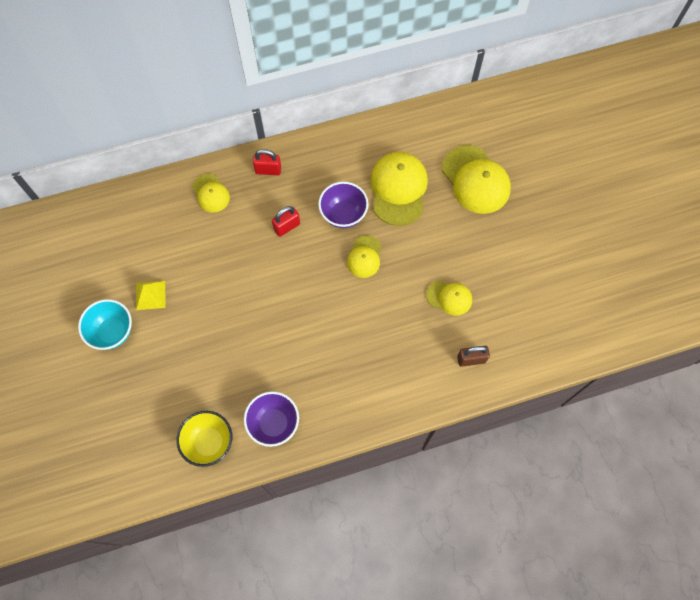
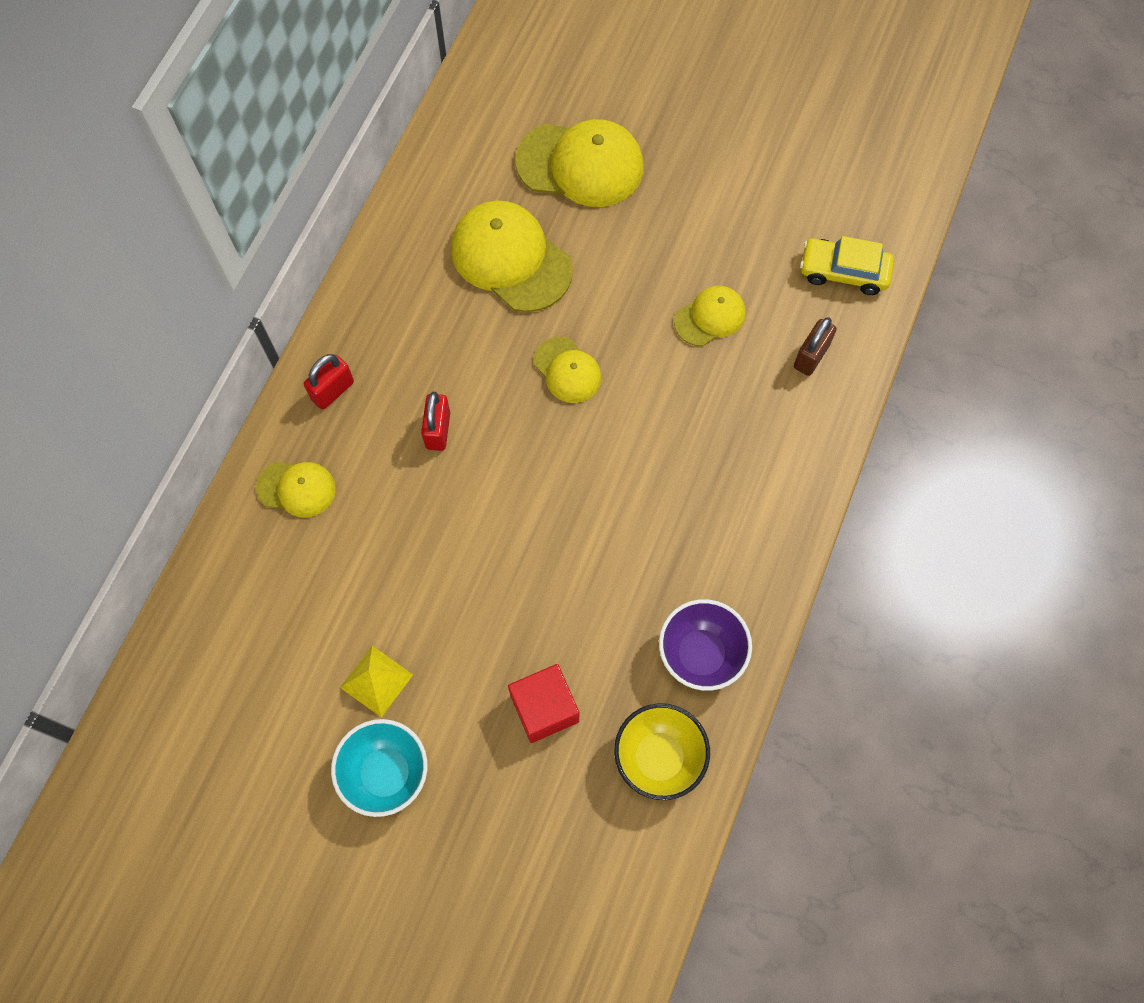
camera: 50 degrees left, 0 degrees up
(193, 374) = (544, 708): none -> red cube
(343, 215) = (485, 349): purple bowl -> none
(532, 340) = (843, 272): none -> yellow car

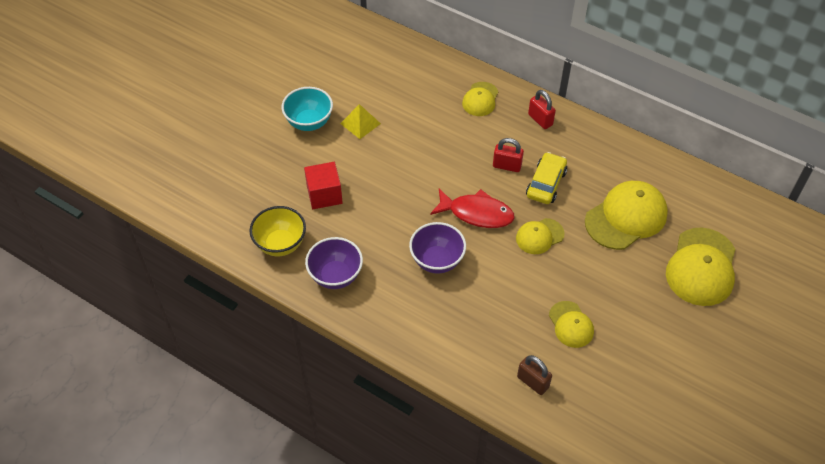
camera: 100 degrees right, 15 degrees down
(540, 463) = (476, 213): none -> red fish
(641, 508) = (437, 261): none -> purple bowl
(843, 272) = (601, 420): yellow car -> yellow car (546, 184)

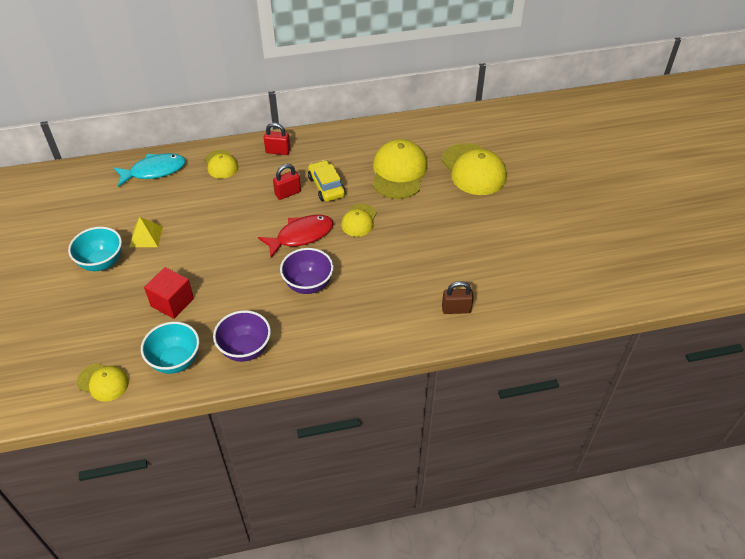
camera: 45 degrees left, 5 degrees down
(280, 244) = (175, 361): yellow bowl -> turquoise bowl
(422, 68) = (154, 171): none -> turquoise fish
(571, 324) = (439, 257): yellow cap -> yellow cap (103, 382)

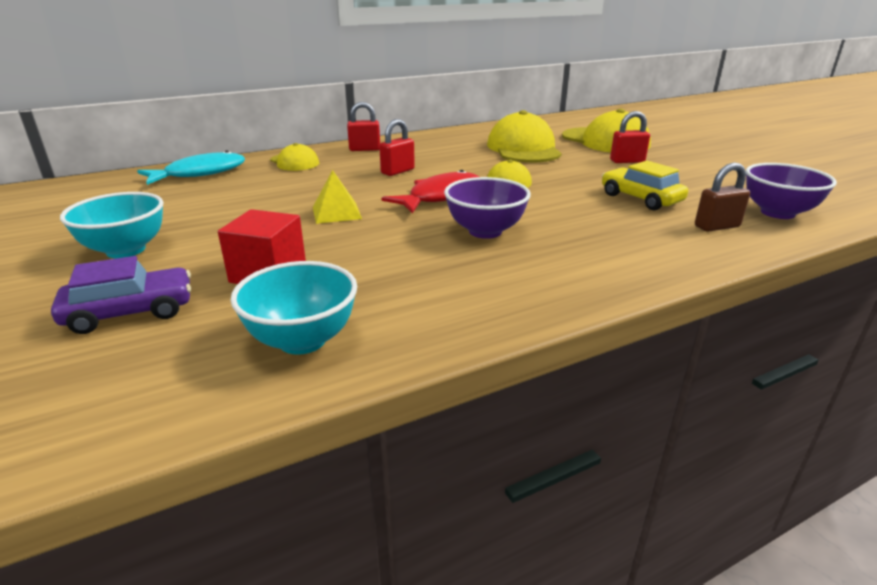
camera: 15 degrees left, 20 degrees down
(101, 321) = (130, 312): none -> purple car
(103, 382) = (143, 397): yellow cap -> none
(146, 236) = (201, 220): yellow pyramid -> yellow pyramid (336, 212)
(245, 349) = (432, 306): purple bowl -> purple bowl (777, 213)
(326, 186) = (444, 163): yellow car -> yellow car (640, 198)
(465, 208) = (627, 161): none -> red padlock

